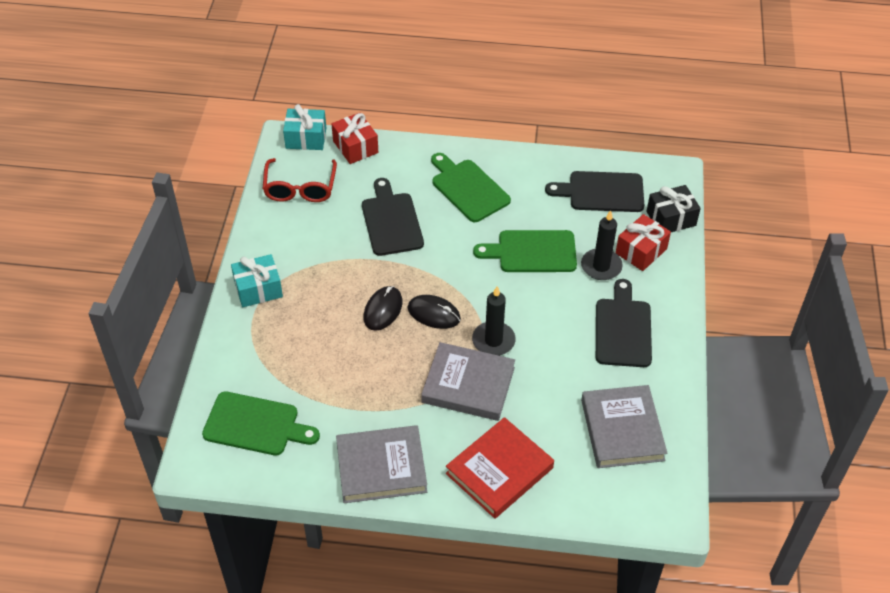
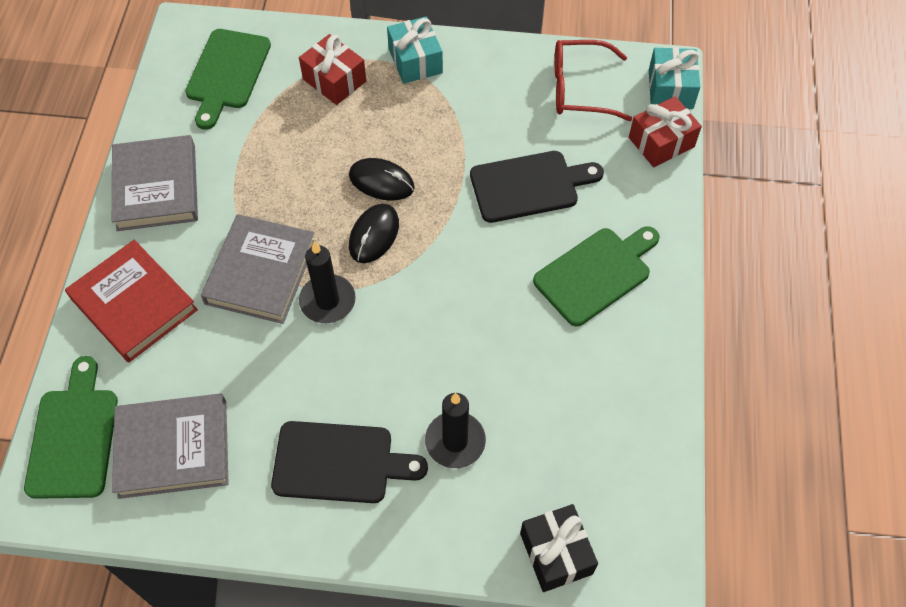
camera: 90 degrees right, 10 degrees up
(532, 252) = (481, 351): green cutting board -> green cutting board (74, 437)
(601, 192) = (605, 452): black cutting board -> none
(641, 251) = (486, 501): red gift -> red gift (334, 80)

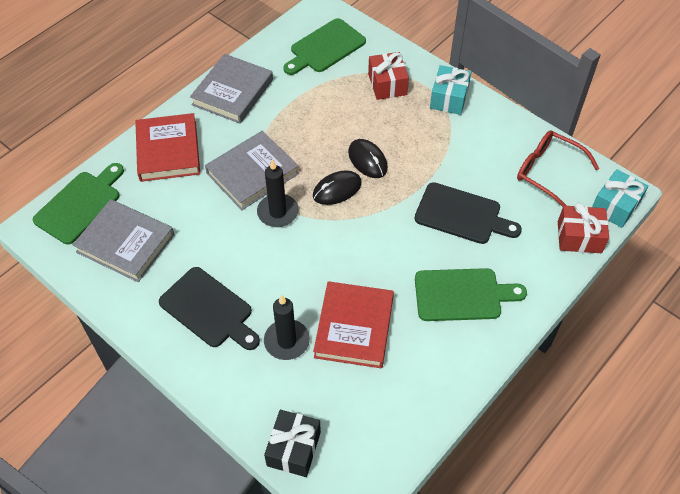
camera: 35 degrees right, 5 degrees down
(514, 379) = (354, 327): none -> red book

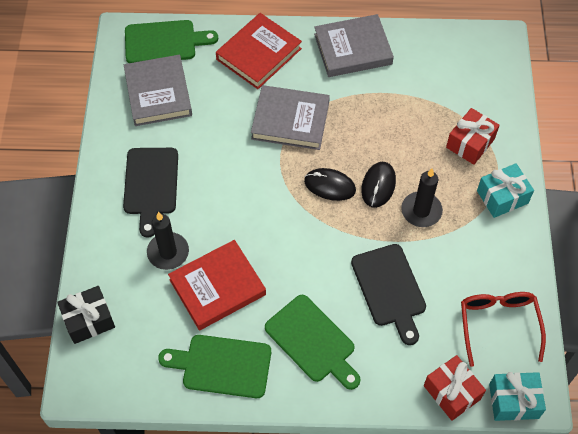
camera: 50 degrees right, 5 degrees up
(278, 212) = (271, 163): black candle -> black candle (421, 211)
(325, 47) = (462, 73): green cutting board -> green cutting board (222, 365)

